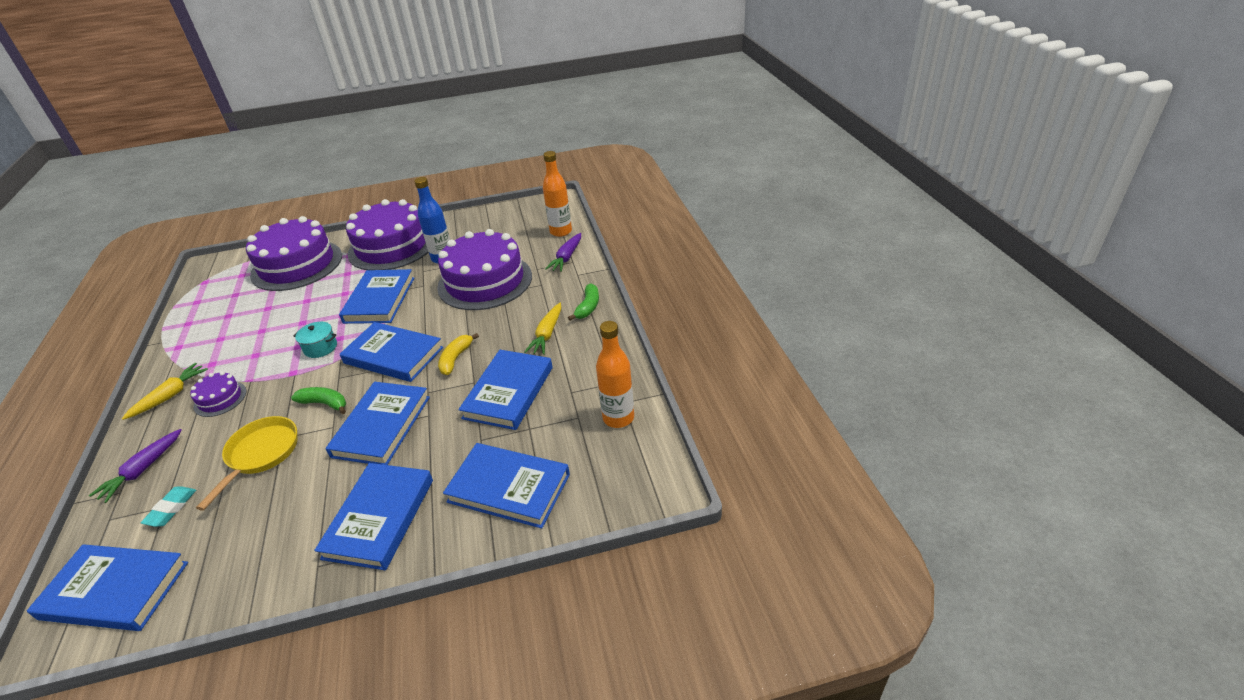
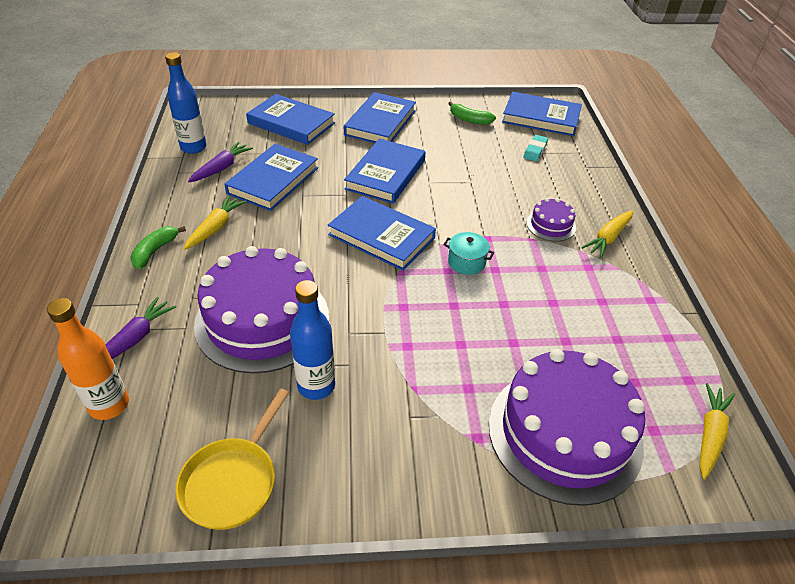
camera: 175 degrees left, 5 degrees up
(143, 470) = (580, 178): purple carrot -> purple carrot (221, 168)
(208, 279) = (710, 435): none -> yellow carrot
(261, 454) = (483, 172): yellow pan -> yellow pan (233, 481)
(325, 403) = (442, 202): green banana -> green banana (469, 119)
(379, 300) = (408, 320): blue book -> none
(392, 246) = (403, 443): purple cake -> none
(456, 358) = (316, 220): yellow banana -> none
(618, 418) = (193, 147): orange bottle -> blue bottle

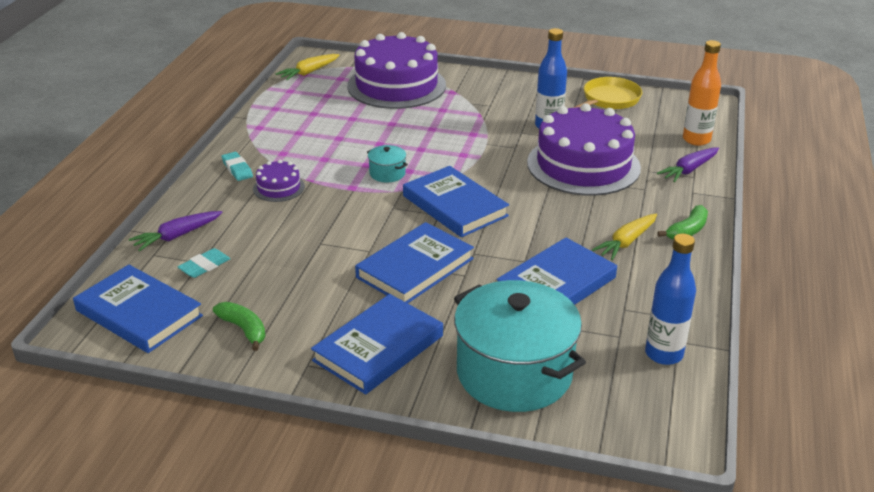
camera: 160 degrees left, 10 degrees down
(221, 168) = (622, 313): purple carrot -> purple carrot (177, 236)
(291, 123) = (514, 373): blue book -> turquoise pot
(608, 238) = (237, 169): yellow carrot -> turquoise eraser

